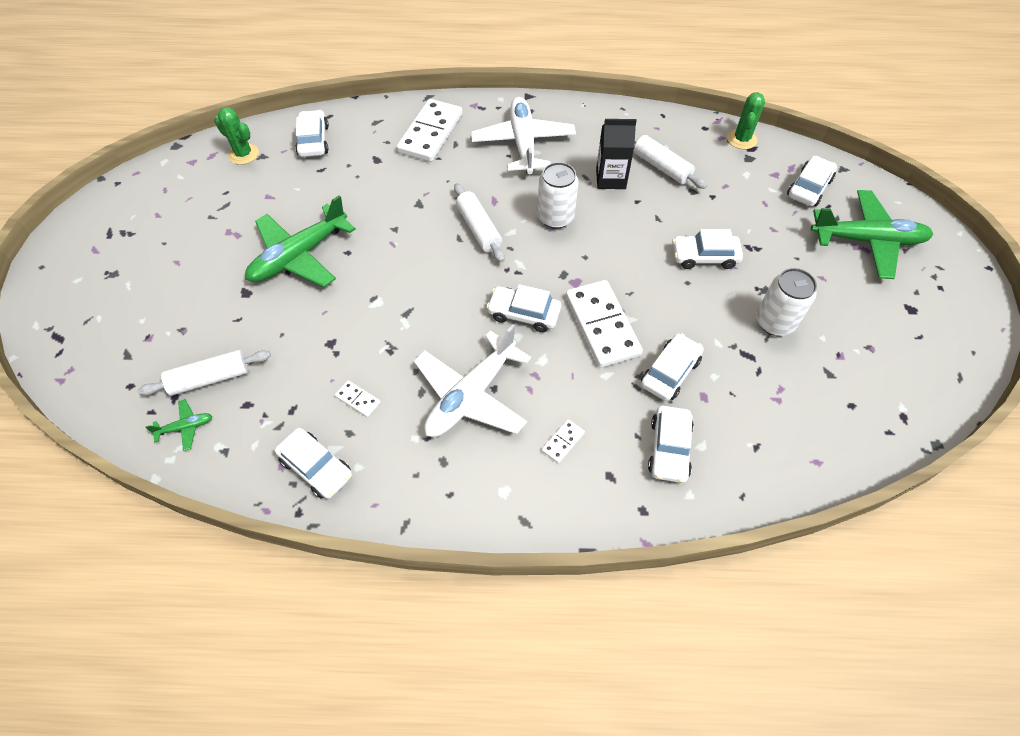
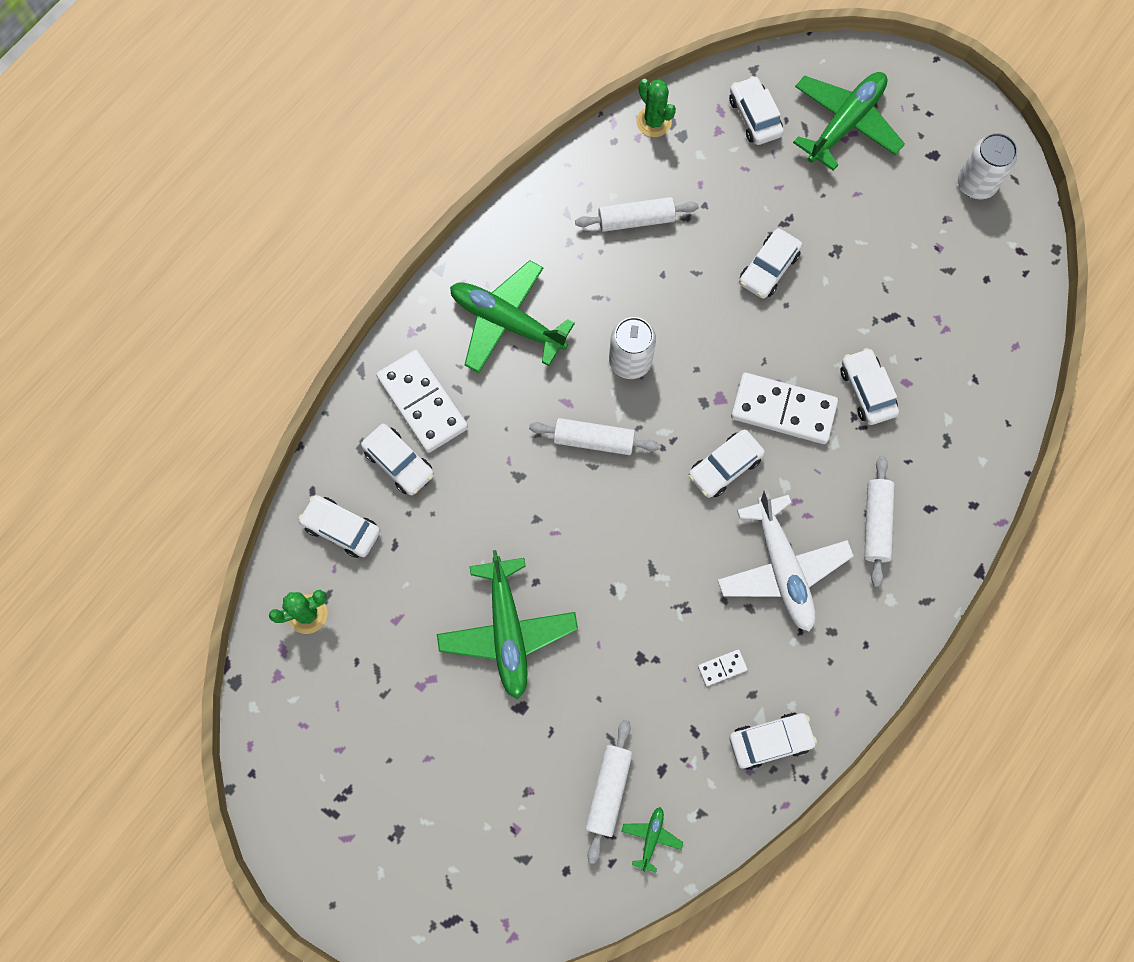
camera: 55 degrees left, 15 degrees up
(523, 143) = (506, 322): white plane -> green plane
(563, 442) = (876, 523): white domino -> white rolling pin
(610, 179) = (617, 276): black carton -> none
(669, 449) = (935, 446): white car -> white car (399, 463)
(775, 322) = (874, 269): white can -> white can (976, 184)

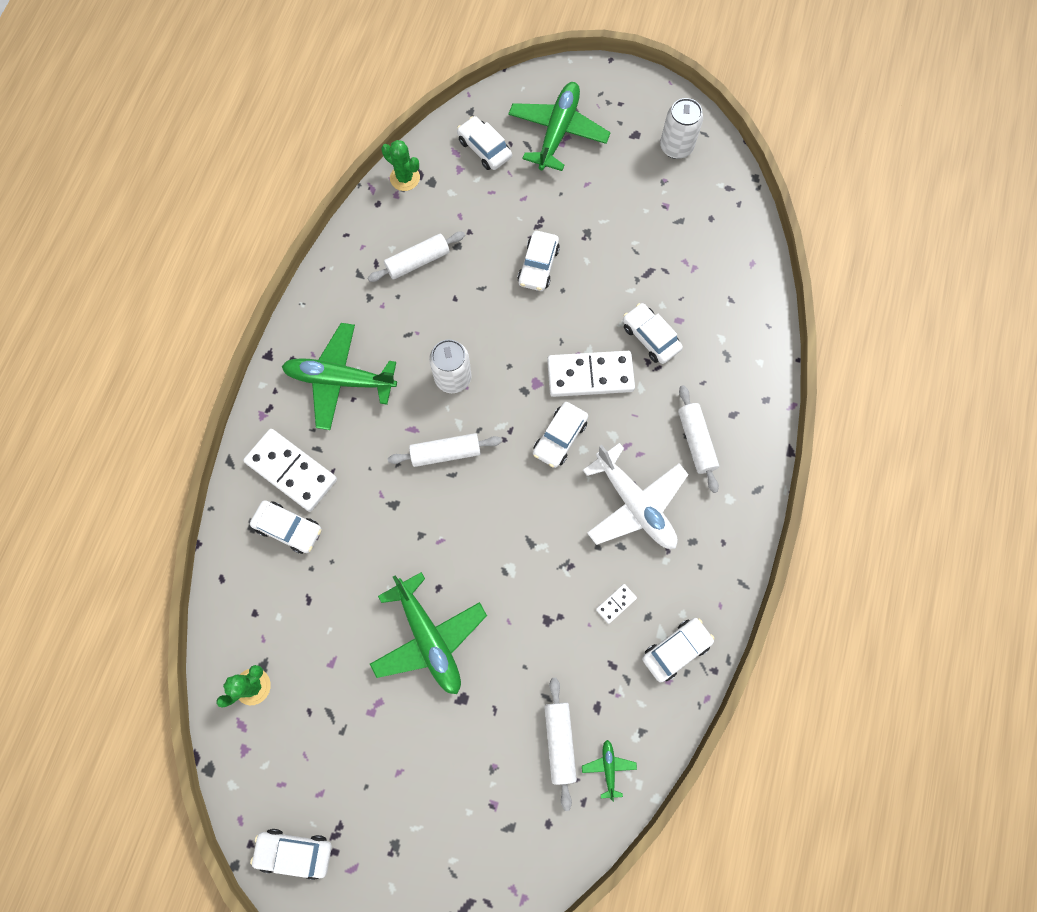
camera: 20 degrees left, 0 degrees up
(341, 529) = (258, 602): white car -> white car (294, 852)

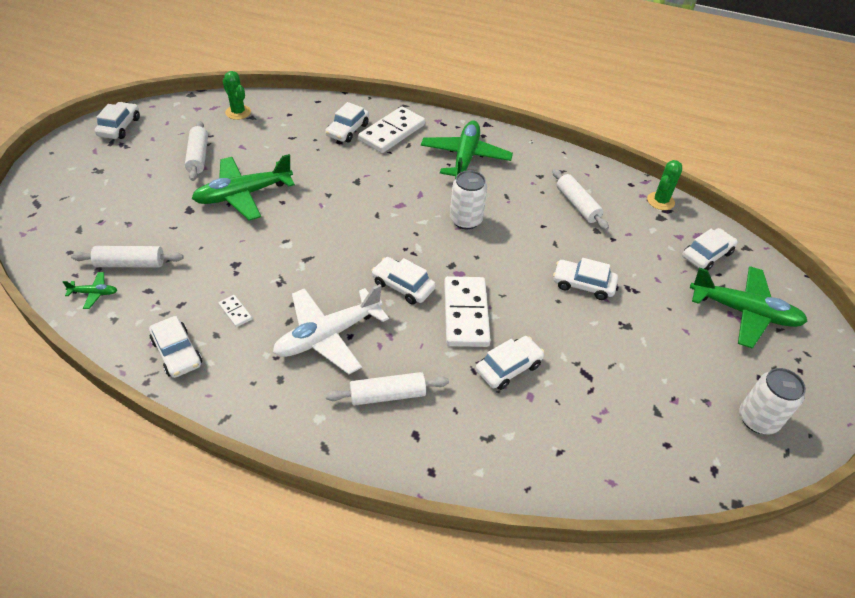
camera: 90 degrees right, 25 degrees down
(446, 453) = (397, 212): white rolling pin -> white rolling pin (198, 157)

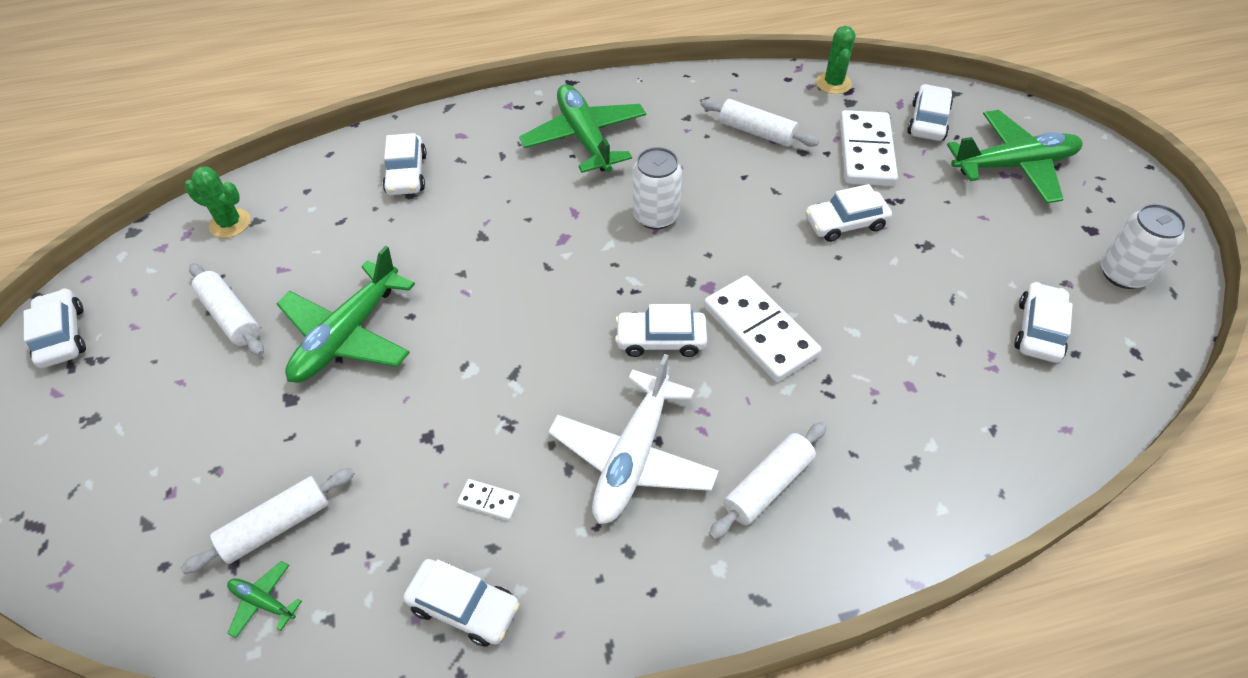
camera: 30 degrees left, 5 degrees up
(94, 293) = (263, 602): green plane -> green plane turned 120 degrees counterclockwise
(392, 132) = (467, 149): white domino -> white domino (866, 152)
(508, 368) = (860, 367): white car -> white car (1039, 330)

